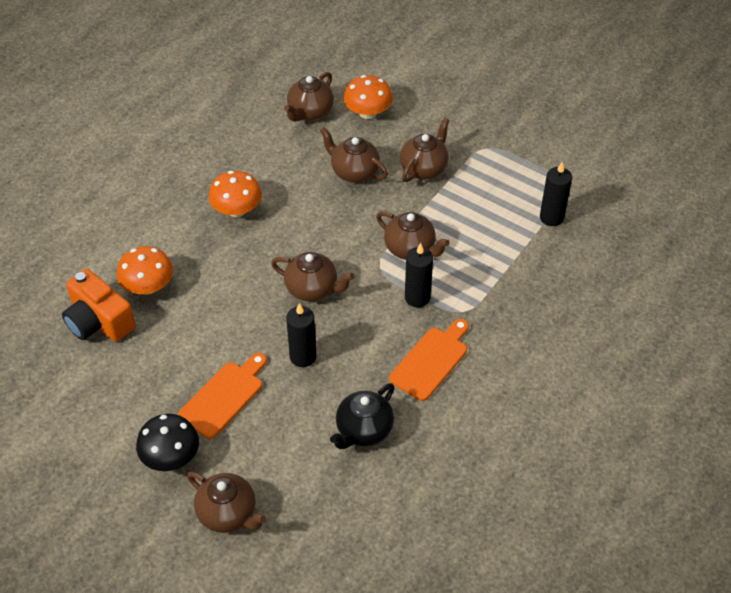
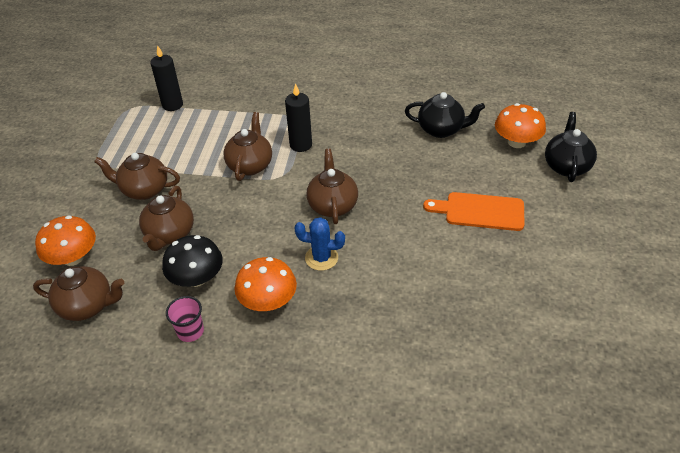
camera: 115 degrees left, 5 degrees down
(99, 321) = (481, 339): orange camera -> none
(148, 286) = (411, 323): orange mushroom -> orange mushroom (516, 142)
(171, 456) = (557, 217): black mushroom -> black mushroom (196, 278)
(228, 514) = (566, 166): brown teapot -> black teapot
(242, 160) = (190, 331): none -> pink cup
(255, 257) = (321, 258): none -> blue cactus
(303, 356) = (405, 183): black candle -> none
(431, 361) = (356, 119): orange cutting board -> none

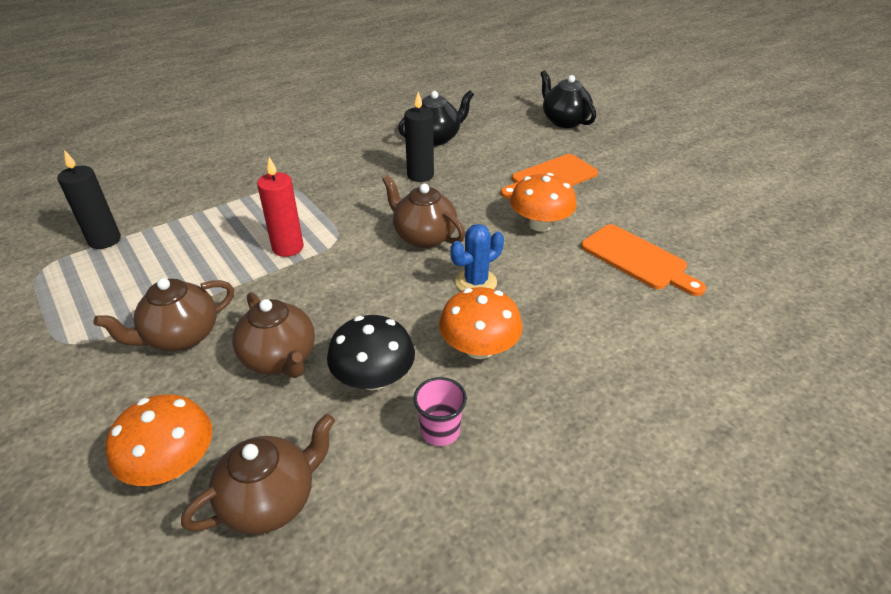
camera: 45 degrees left, 5 degrees down
(250, 165) = (288, 247): brown teapot -> red candle
(301, 145) = (320, 206): black candle -> black candle (420, 175)
(448, 315) = (637, 259): none -> orange cutting board
(516, 142) = (507, 121): orange mushroom -> orange mushroom (540, 224)

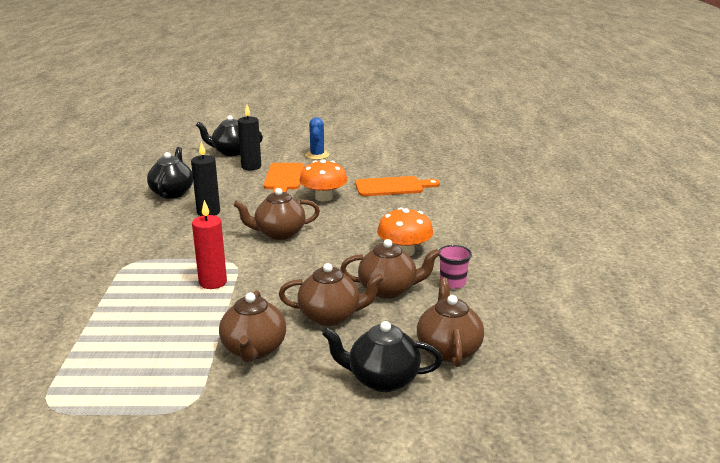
camera: 55 degrees left, 15 degrees down
(104, 240) = (59, 362): black candle -> black candle (251, 167)
(172, 464) = (381, 379): orange mushroom -> black teapot
(373, 378) = (389, 290): black mushroom -> brown teapot
(476, 282) = (348, 233): blue cactus -> blue cactus (317, 155)

